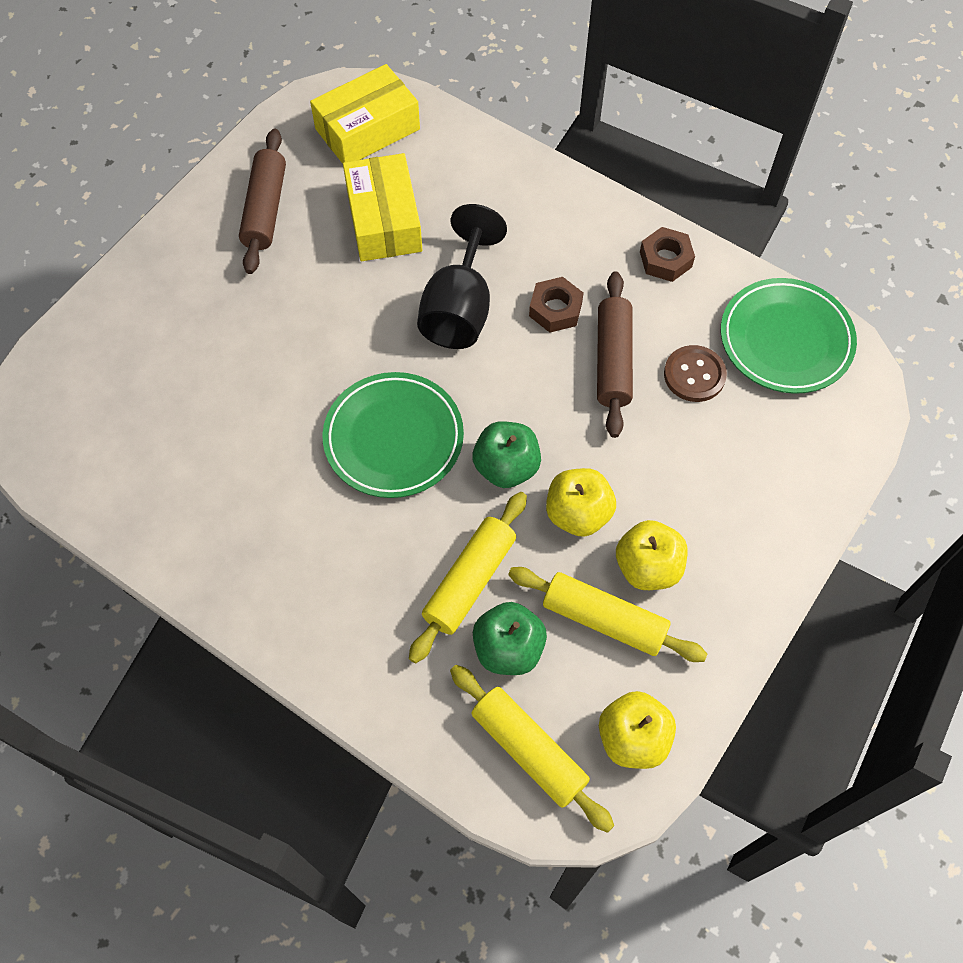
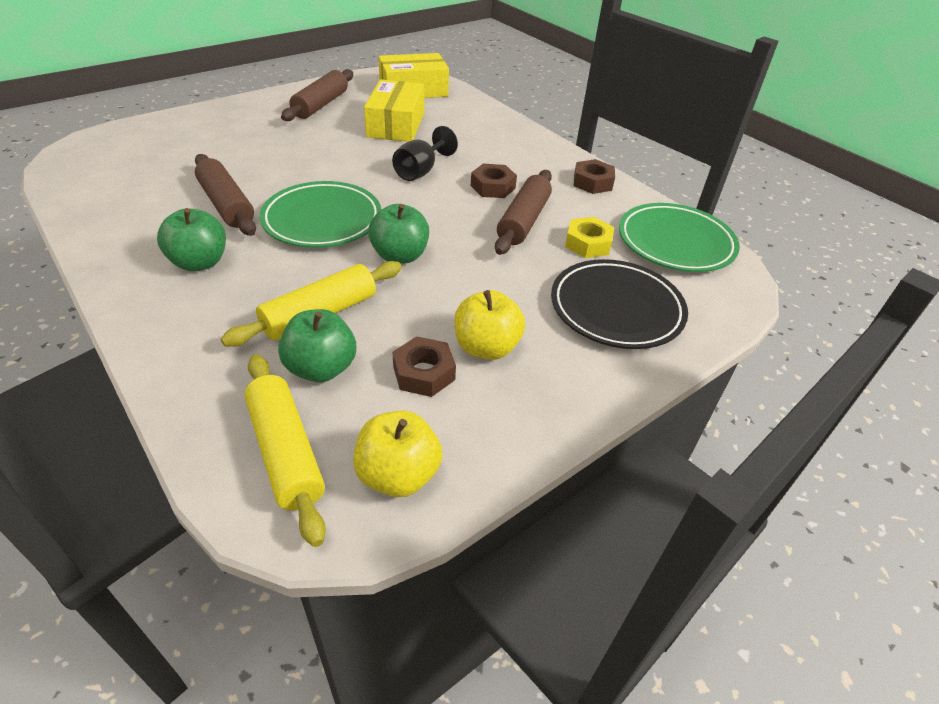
camera: 15 degrees right, 20 degrees down
(272, 451) = (226, 205): none -> brown rolling pin
(304, 553) = (200, 262): none -> green apple
(459, 309) = (420, 171): black goblet -> black goblet, size x0.66
(578, 514) = (443, 297): yellow apple -> none
(604, 620) = (424, 373): yellow rolling pin -> brown nut
(694, 375) = (588, 243): brown button -> yellow nut
(752, 468) = (616, 309): none -> black plate

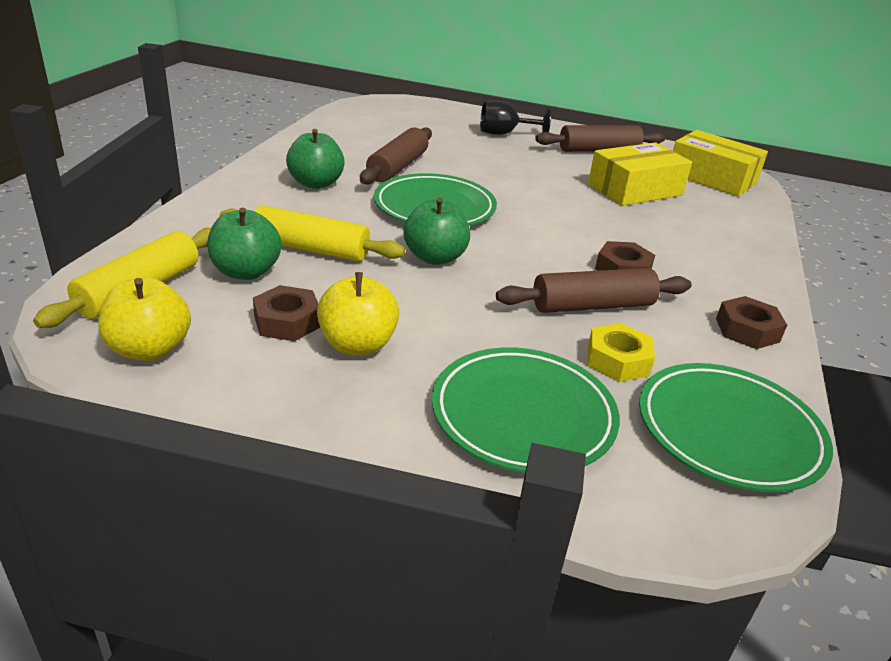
camera: 55 degrees right, 10 degrees down
(420, 171) = (581, 225): black goblet -> black goblet (504, 134)
(616, 309) = (523, 415): black plate -> green plate

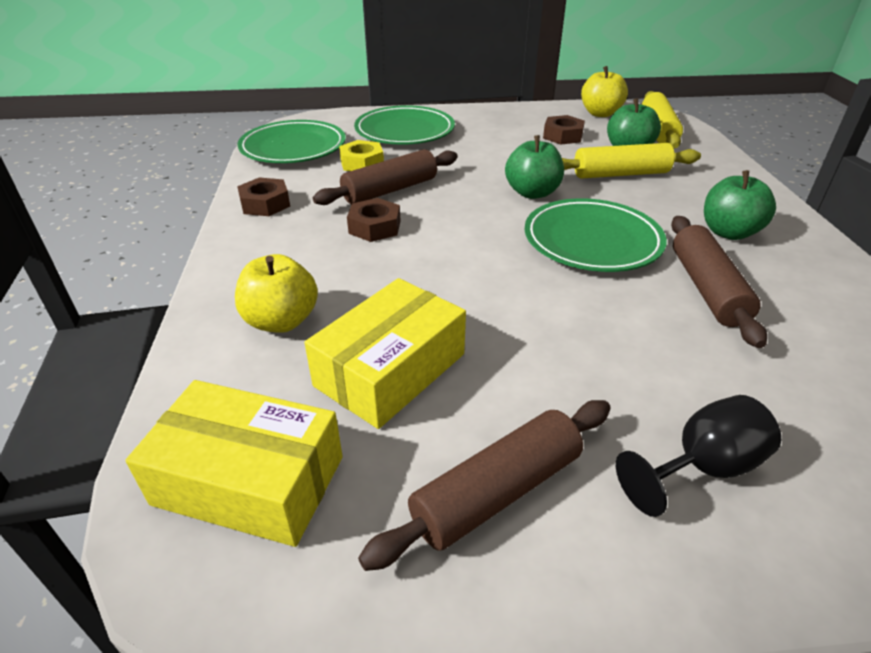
camera: 160 degrees right, 5 degrees up
(357, 345) = (513, 136): yellow apple -> yellow apple (281, 321)

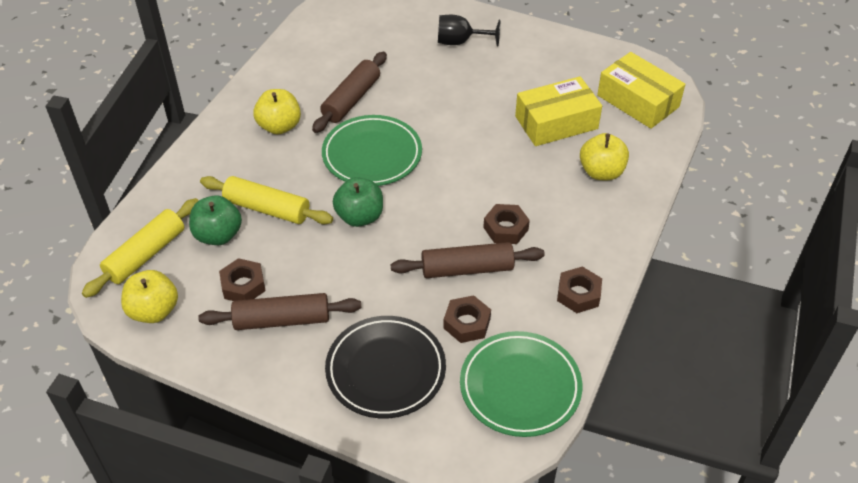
camera: 150 degrees left, 10 degrees up
(362, 163) = (467, 323): yellow nut -> brown nut
(405, 131) = (385, 370): green plate -> black plate
(496, 491) = (543, 63): brown rolling pin -> brown rolling pin (282, 320)
(728, 232) = (279, 126): green apple -> yellow apple

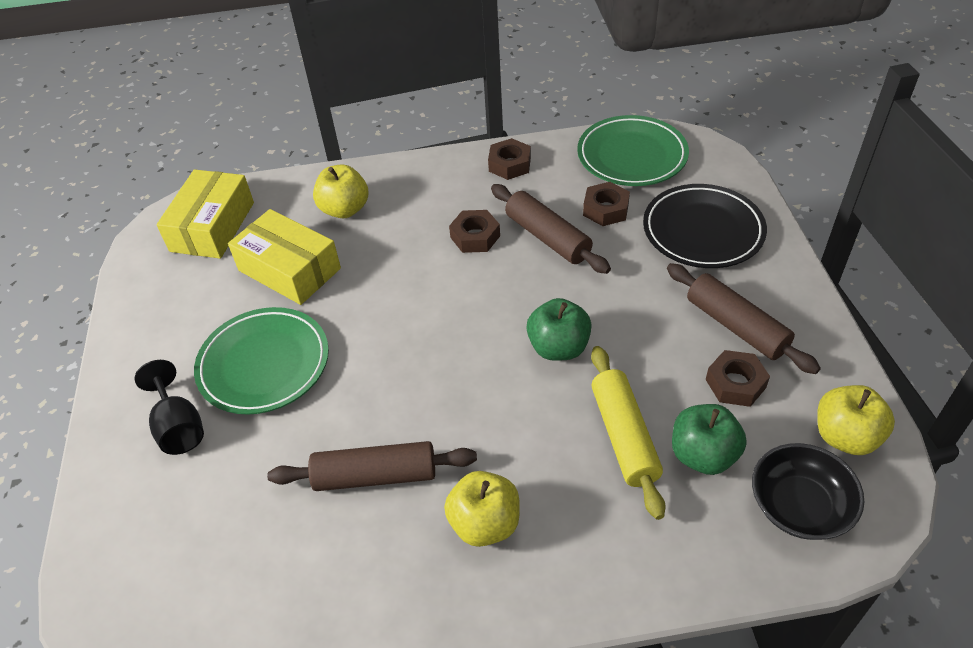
camera: 120 degrees left, 0 degrees up
(146, 255) = (799, 506): yellow rolling pin -> black bowl
(372, 155) = (459, 393): green plate -> green plate (264, 364)

